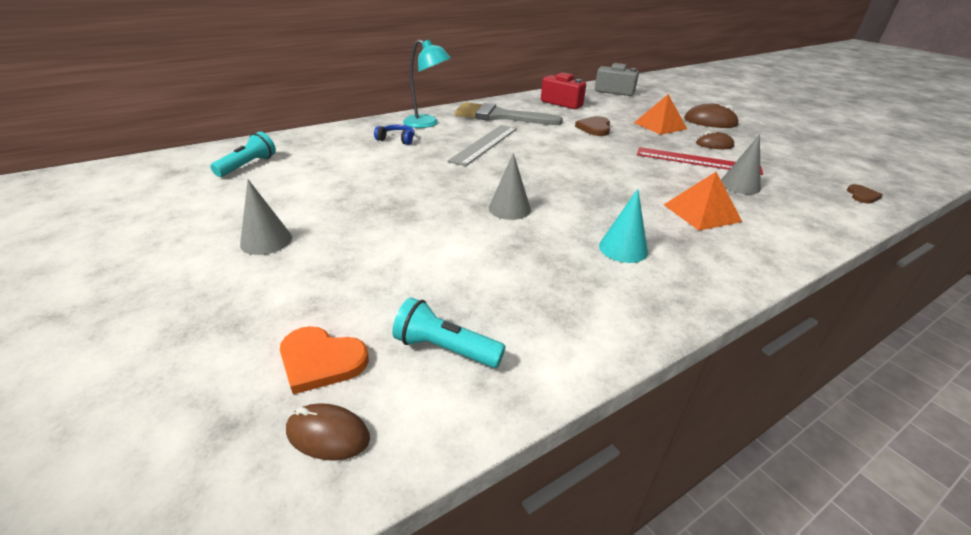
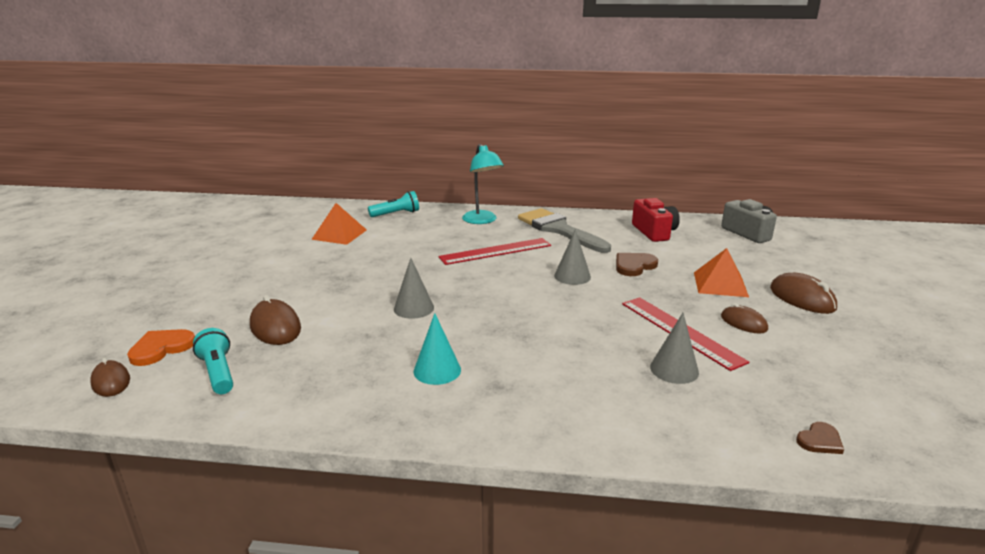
camera: 40 degrees right, 10 degrees down
(248, 165) = (309, 221): turquoise flashlight -> turquoise flashlight (396, 214)
(266, 241) = (242, 273): grey cone -> grey cone (572, 276)
(321, 361) = (161, 348): orange heart -> orange heart turned 75 degrees clockwise
(397, 139) = (434, 228): blue headphones -> none
(416, 276) = (275, 327): none -> brown mouse
(485, 144) = (496, 251): grey ruler -> red ruler
(701, 213) = (570, 375): orange pyramid -> orange pyramid (339, 234)

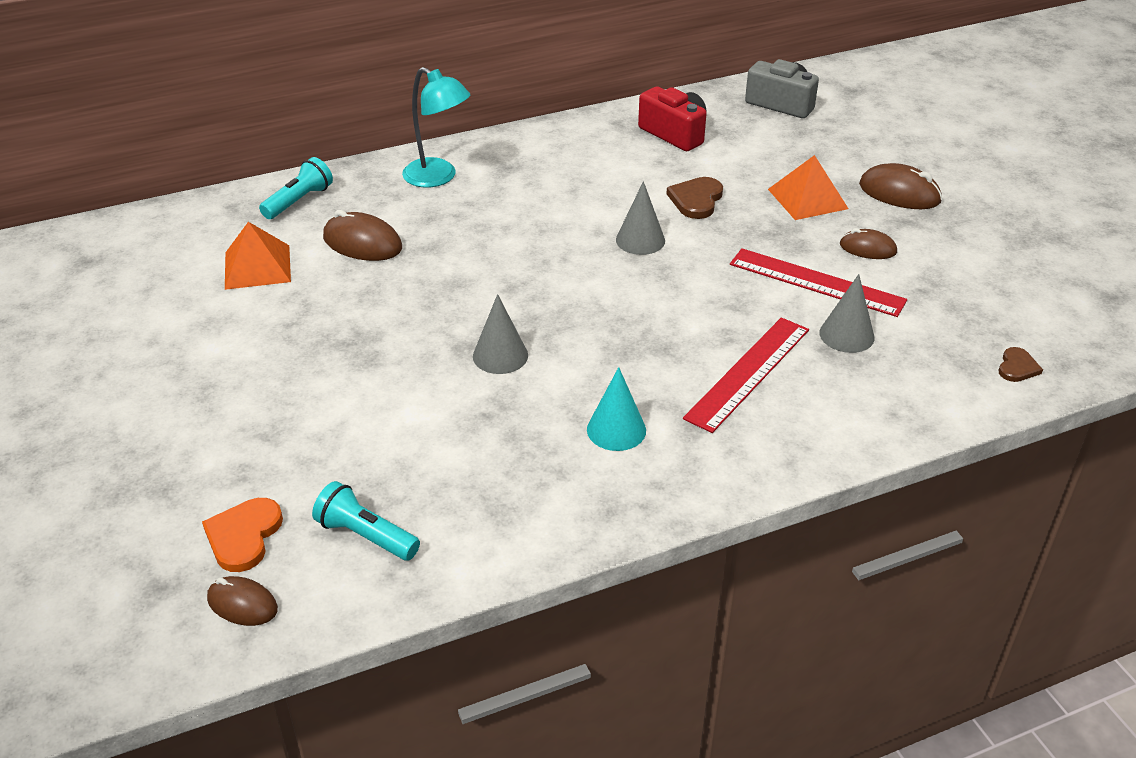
camera: 30 degrees left, 15 degrees up
(275, 327) = (357, 448): brown mouse -> brown mouse (362, 243)
(496, 251) = (510, 229): red ruler -> red ruler (748, 373)
(559, 230) = (556, 164): grey brush -> none

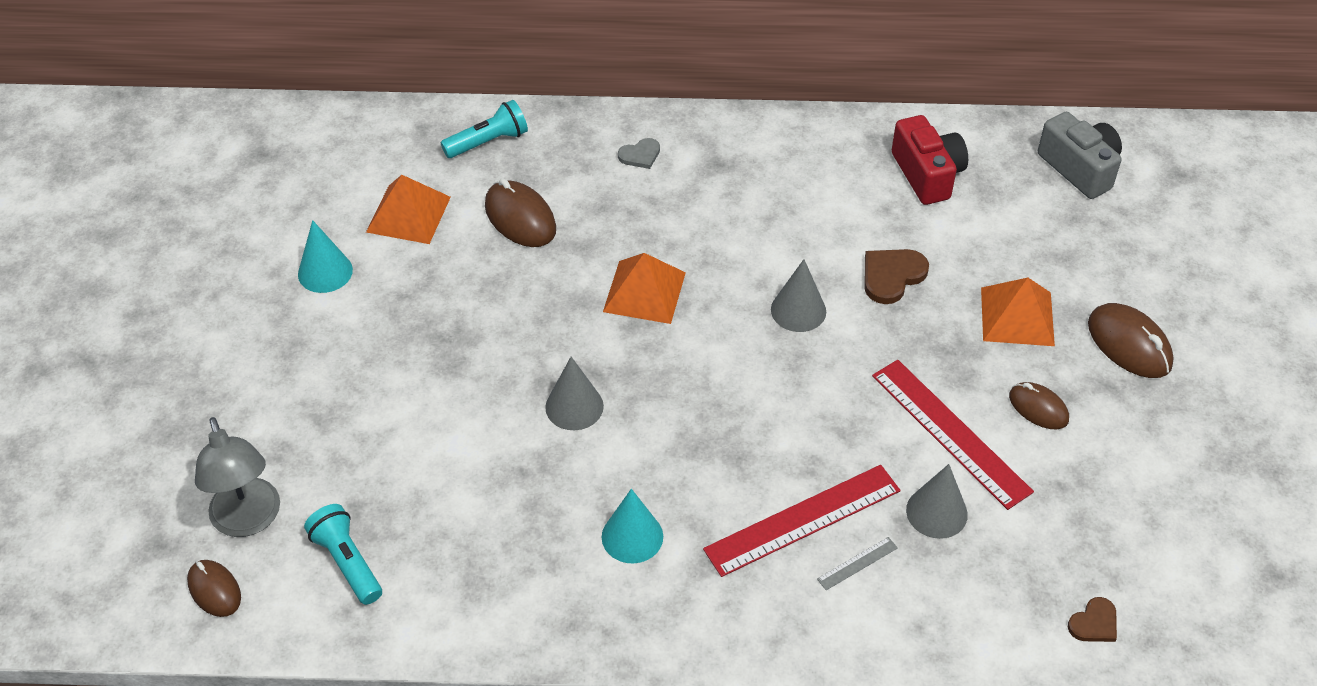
camera: 25 degrees right, 10 degrees up
(203, 327) = (325, 272): none -> turquoise cone
(243, 536) = (248, 520): orange heart -> grey lamp
(438, 177) = (640, 155): turquoise lamp -> grey heart
(505, 262) = (644, 292): none -> orange pyramid
(813, 387) = (857, 563): none -> grey ruler

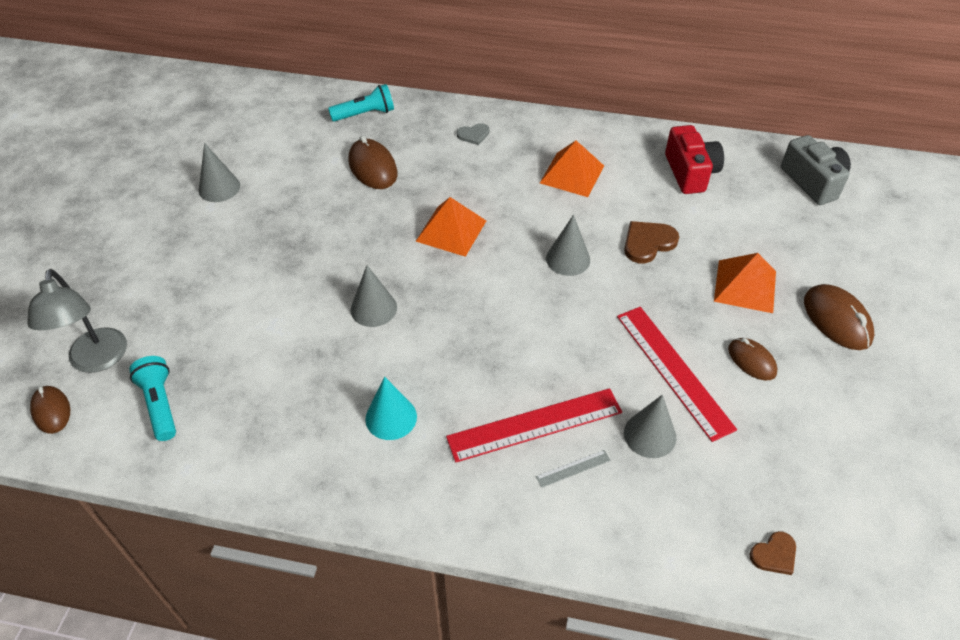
camera: 10 degrees right, 0 degrees up
(325, 272) = (219, 188): turquoise cone -> grey cone
(408, 214) = (292, 155): orange pyramid -> orange pyramid (572, 174)

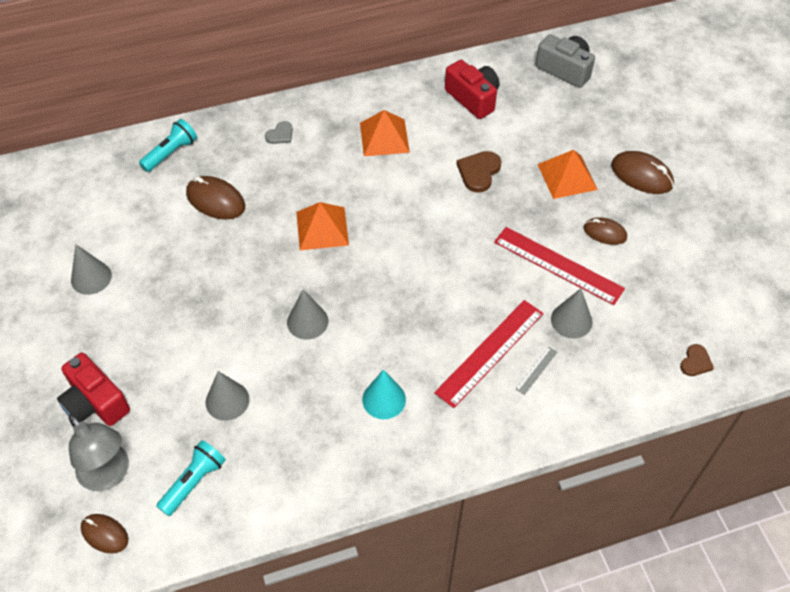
camera: 30 degrees left, 5 degrees up
(138, 292) = (95, 402): none -> red camera
(160, 404) = (194, 482): turquoise flashlight -> turquoise flashlight turned 90 degrees clockwise
(568, 259) = (428, 212): grey cone -> grey cone (227, 400)

